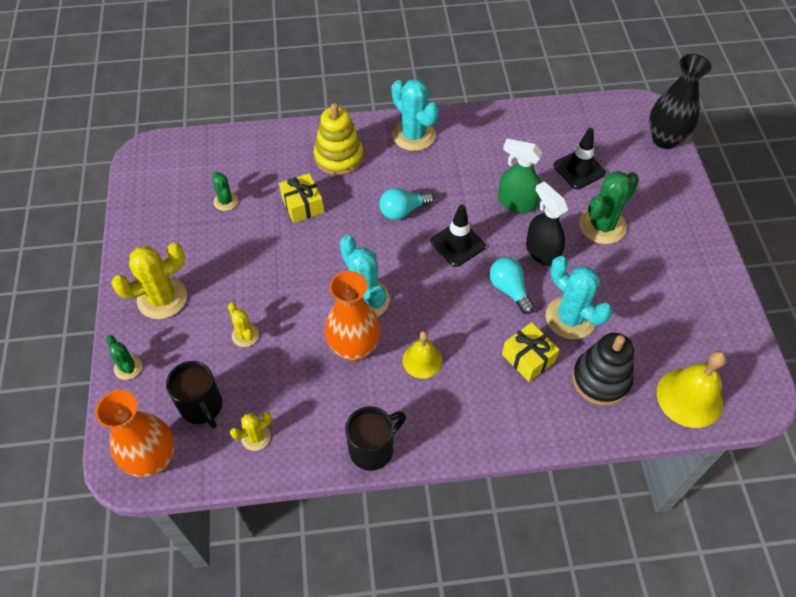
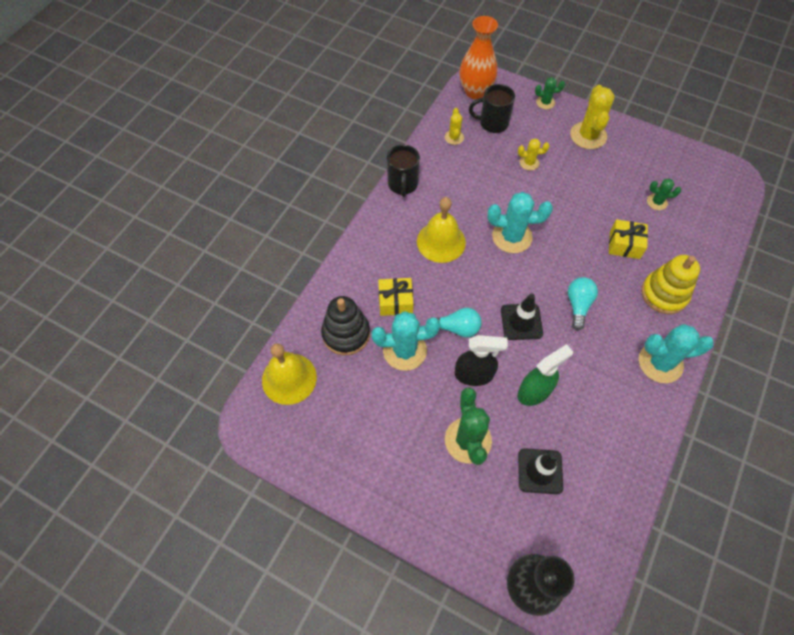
camera: 125 degrees right, 5 degrees up
(354, 348) = (478, 211): orange vase -> none
(422, 360) = (441, 241): yellow bell -> yellow bell, size x1.59

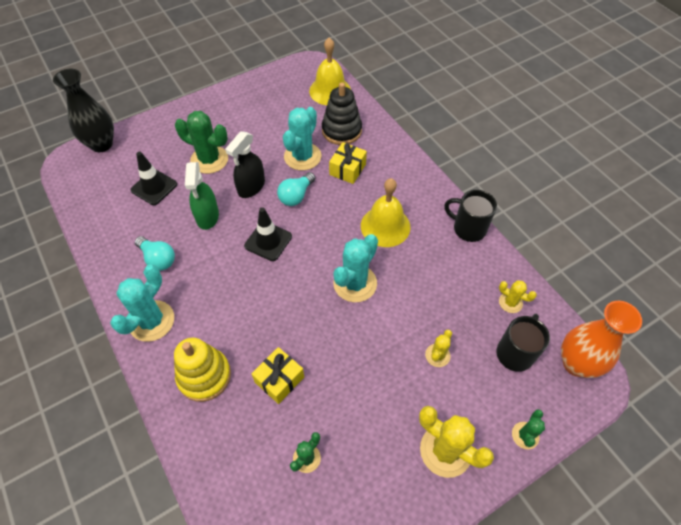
camera: 120 degrees right, 5 degrees down
(578, 305) = (250, 293): turquoise light bulb -> turquoise light bulb (158, 259)

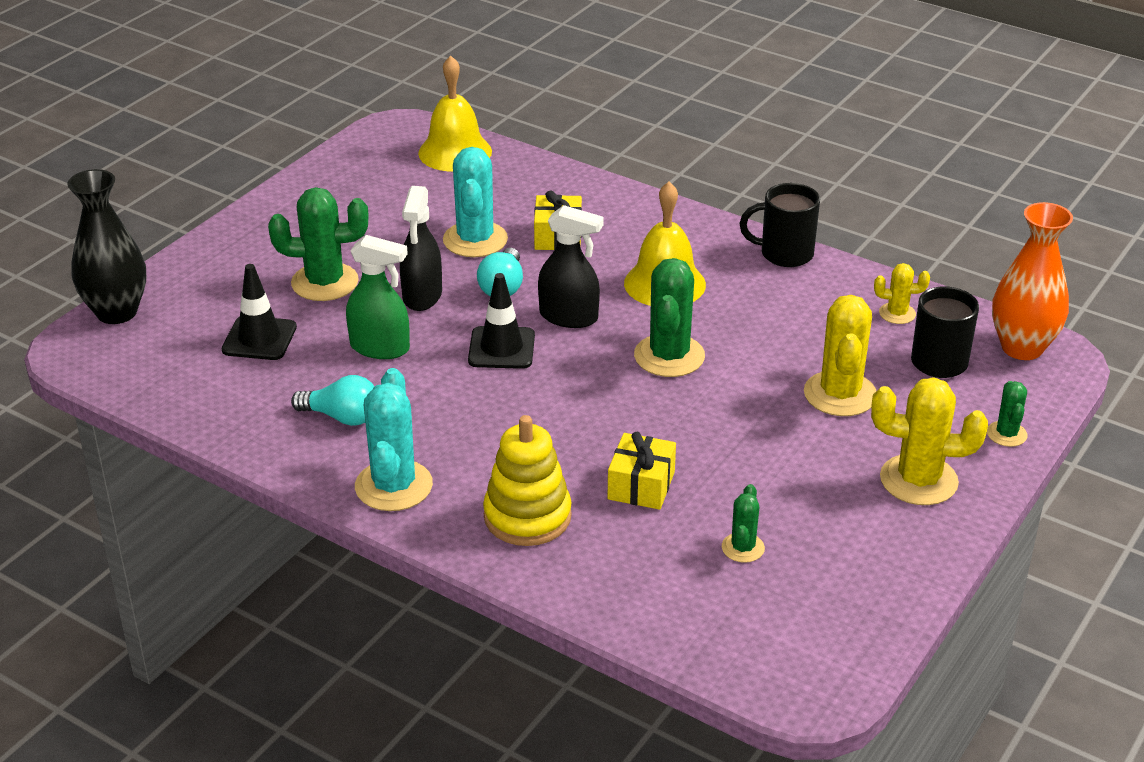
camera: 25 degrees left, 20 degrees down
(207, 216) = (380, 348): green spray bottle -> green spray bottle turned 45 degrees counterclockwise
(318, 231) = (569, 317): none -> black spray bottle
(341, 131) = (512, 194): black stacking toy -> none
(355, 283) = (669, 356): turquoise cactus -> green cactus
(437, 355) = (840, 394): yellow cactus -> yellow cactus, size x1.88

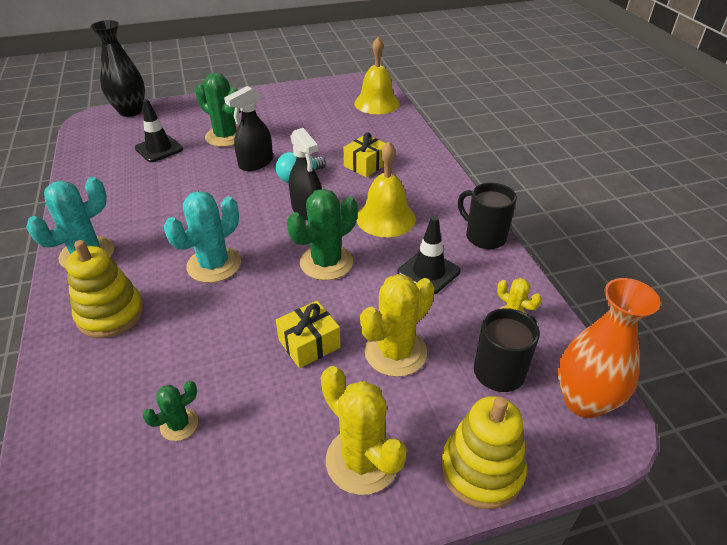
camera: 40 degrees right, 5 degrees up
(342, 417) = (127, 204): turquoise light bulb -> none
(380, 348) = (197, 179): green spray bottle -> none
(475, 240) = (322, 148): turquoise cactus -> turquoise cactus (214, 265)
(501, 348) = (249, 209): black traffic cone -> black traffic cone (428, 272)
(641, 485) = (192, 335): yellow gift -> yellow gift (309, 344)
(1006, 434) = (481, 469): green cactus -> yellow stacking toy

